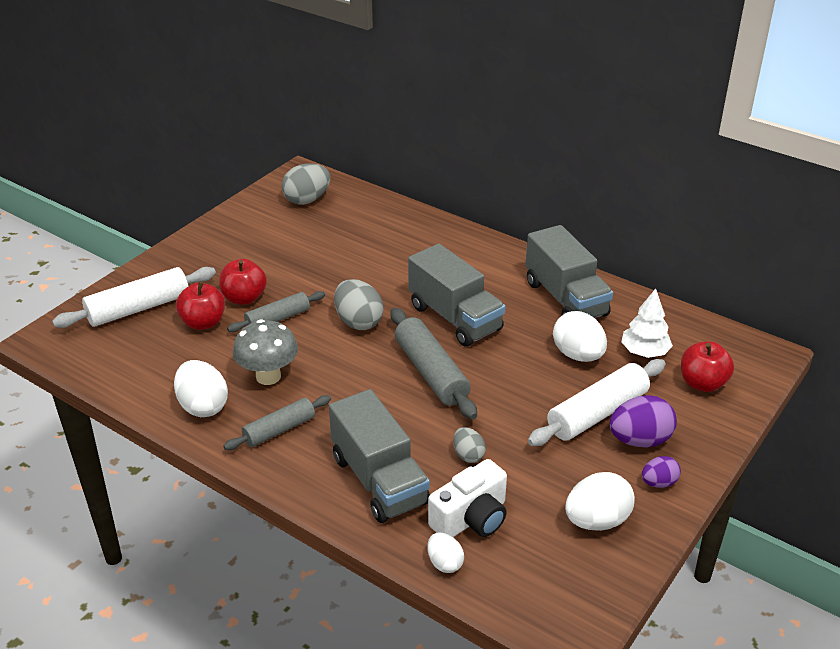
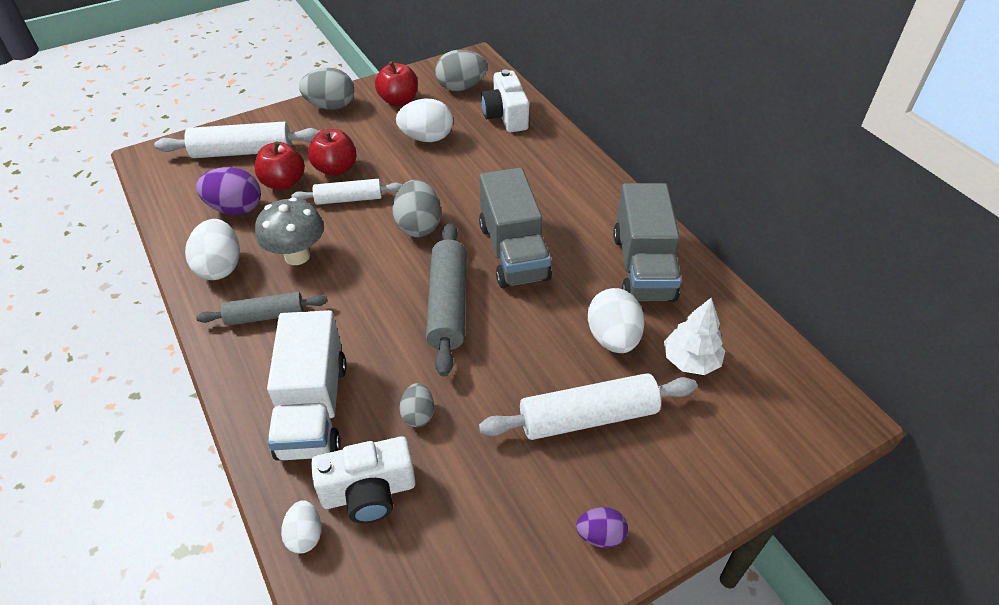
camera: 25 degrees right, 10 degrees up
(193, 247) = (331, 106): none -> grey egg
(277, 319) = (349, 199): grey rolling pin -> white rolling pin
(366, 214) = (505, 116): none -> white camera
(379, 480) = (313, 408): grey truck -> white truck
(596, 521) = (497, 554): white egg -> white egg (427, 138)
(640, 440) = (614, 470): purple egg -> purple egg (235, 208)
(702, 383) = (735, 425): red apple -> red apple (398, 101)

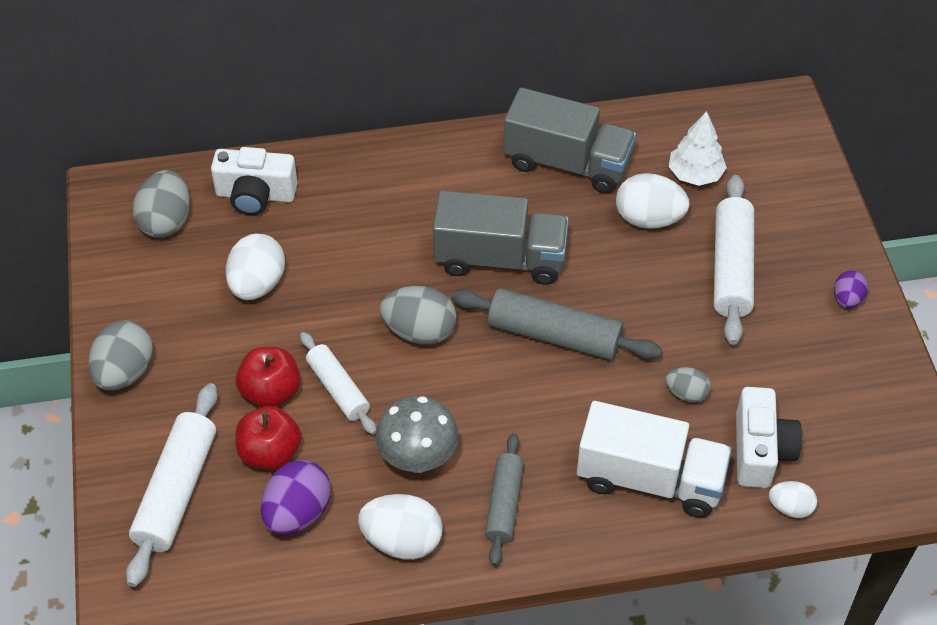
camera: 70 degrees left, 5 degrees up
(349, 199) = (338, 389): white rolling pin -> white rolling pin turned 45 degrees counterclockwise
(398, 101) = (157, 294): red apple -> none

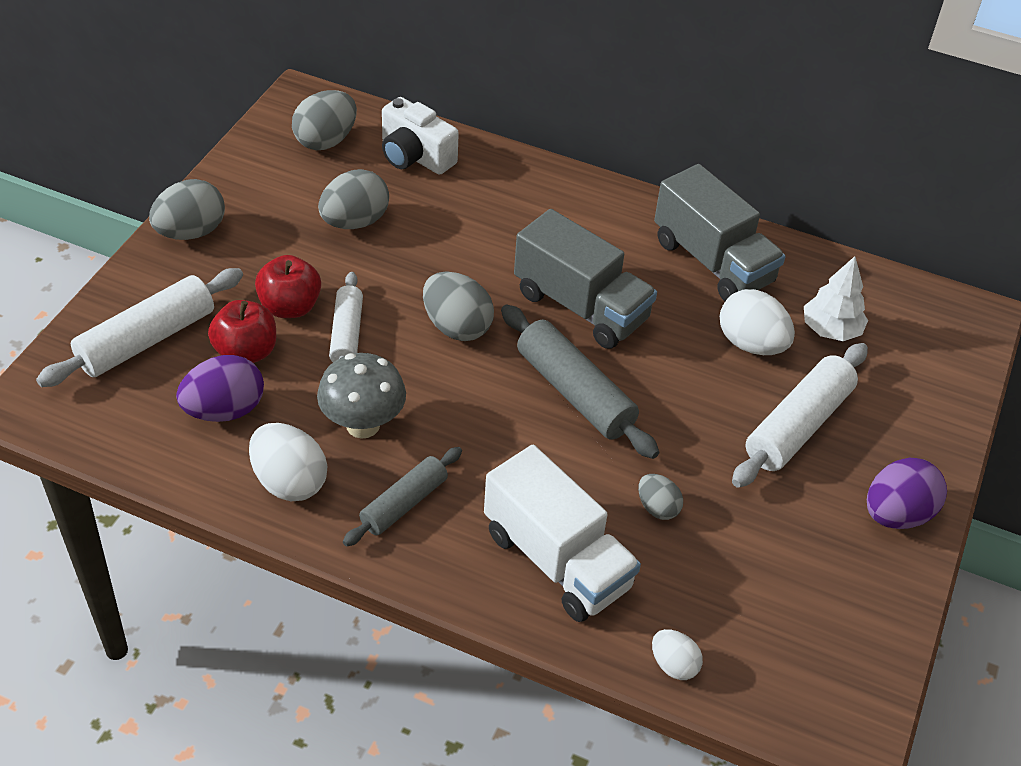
camera: 30 degrees right, 5 degrees down
(257, 284) = (354, 222): white egg -> grey egg
(760, 451) = (688, 597): white camera -> none
(847, 299) = (896, 514): purple egg -> purple egg, size x1.73

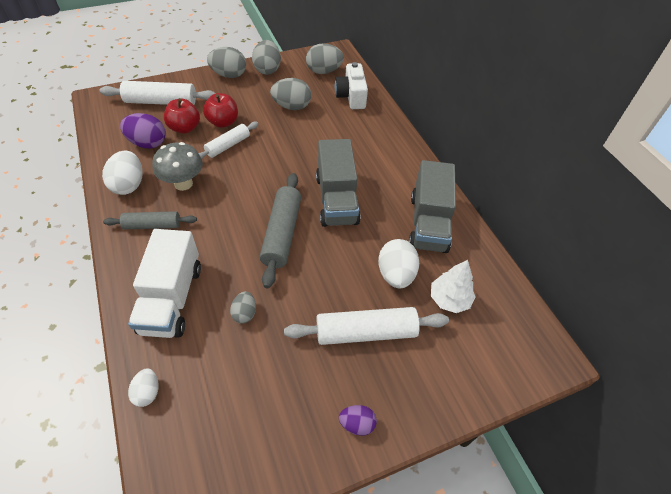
camera: 45 degrees right, 5 degrees up
(456, 327) = (273, 172): grey egg -> grey egg (267, 69)
(896, 514) = (357, 424): purple egg -> purple egg, size x0.58

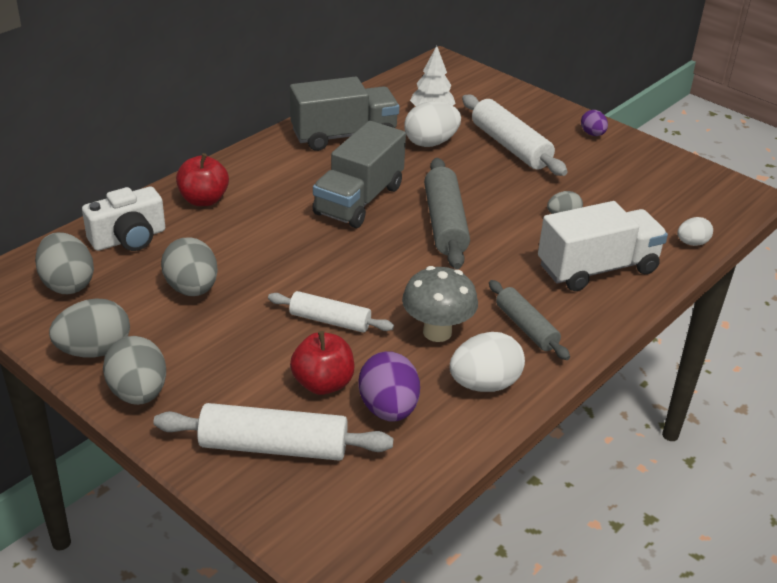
camera: 115 degrees left, 15 degrees down
(161, 102) = (274, 447): white rolling pin -> white rolling pin turned 60 degrees counterclockwise
(223, 122) = (279, 347): red apple -> red apple (203, 200)
(282, 233) = (444, 223): grey rolling pin -> grey rolling pin turned 75 degrees counterclockwise
(336, 199) = (359, 200): grey truck -> grey truck turned 150 degrees clockwise

